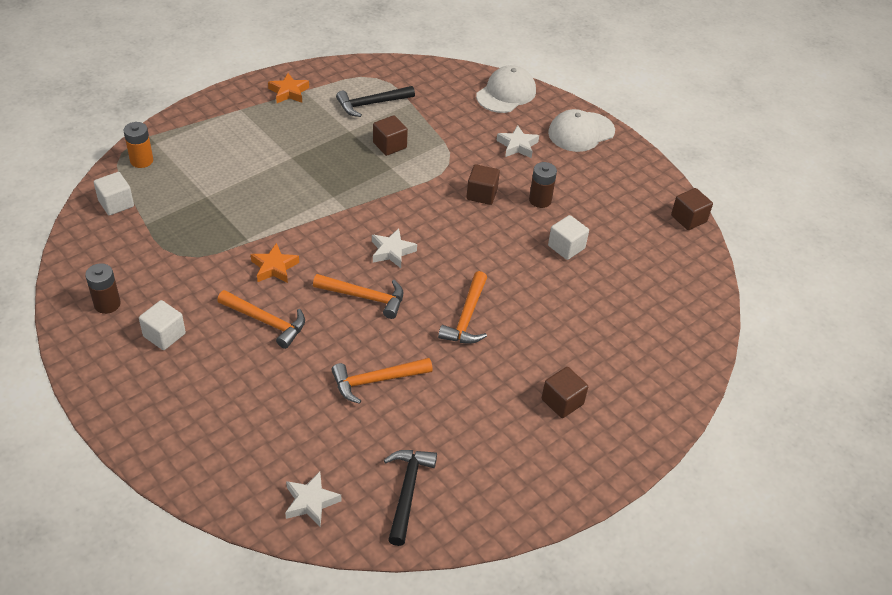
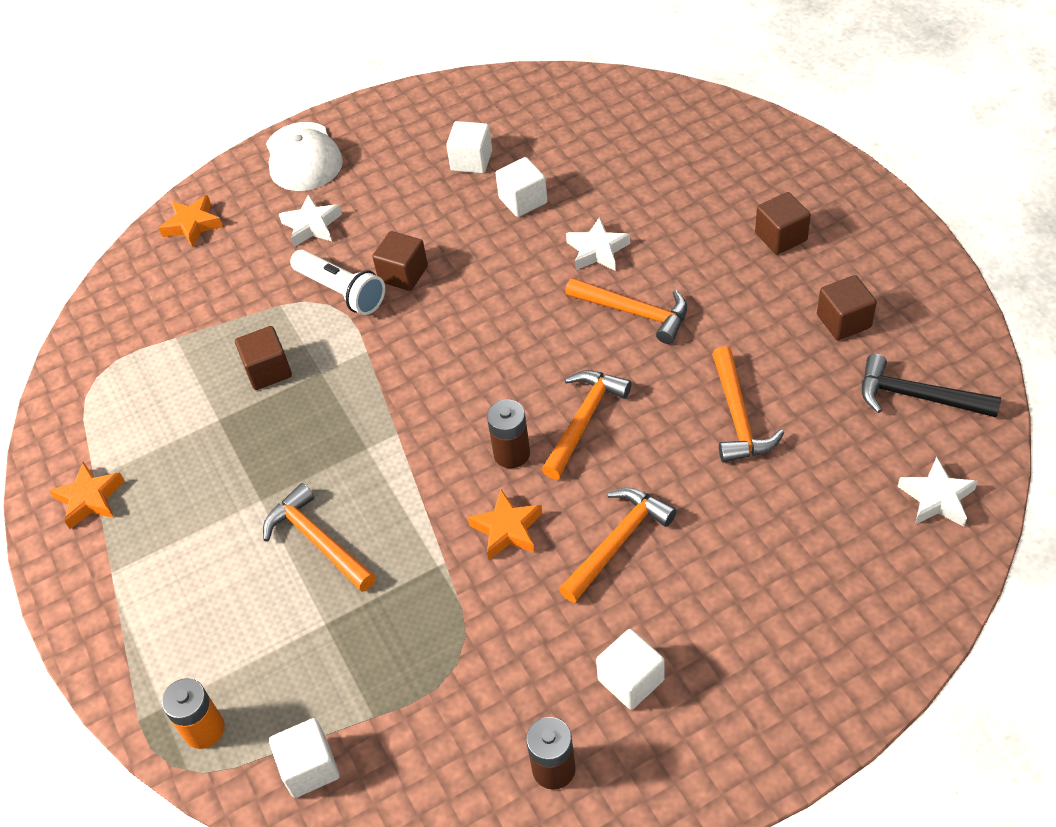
camera: 70 degrees left, 5 degrees up
(263, 185) = (318, 541): none -> orange hammer
(371, 104) = (161, 387): black hammer -> none
(392, 251) = (498, 383): white star -> white star (597, 250)
(461, 167) = (341, 291): none -> white flashlight
(506, 93) = (192, 225): white cap -> orange star
(540, 200) = (429, 215): brown battery -> brown battery (511, 453)
(600, 215) = (471, 161): none -> white cube
(688, 219) = (494, 83): brown cube -> brown cube (843, 321)

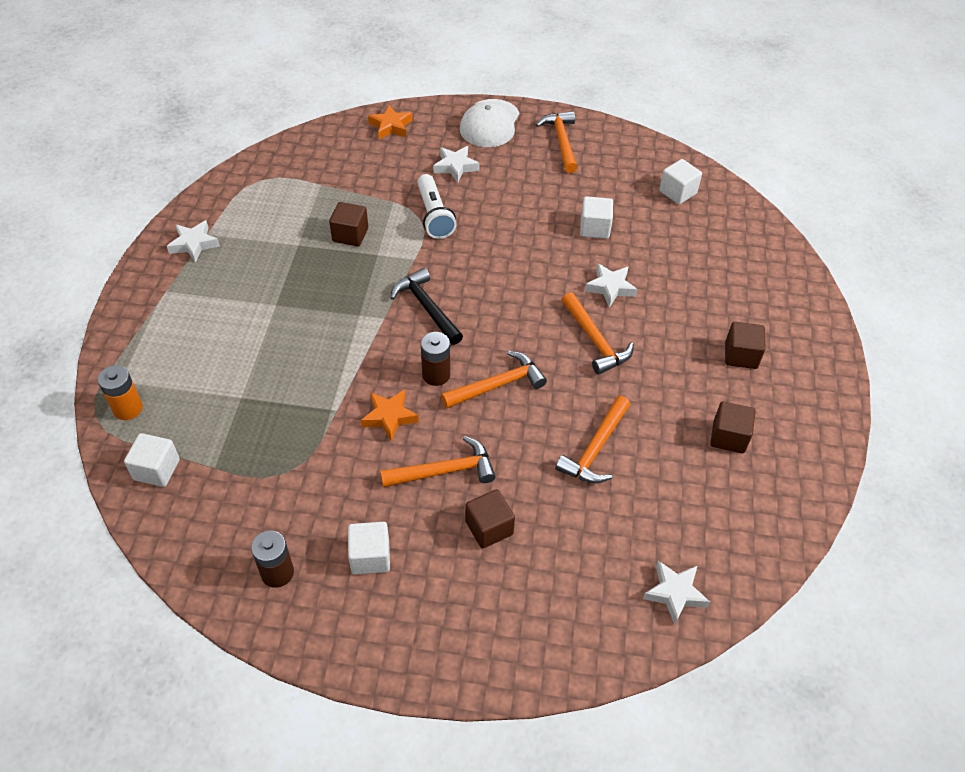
camera: 30 degrees right, 0 degrees up
(90, 499) = (194, 244): orange star -> white star
(318, 541) = (282, 349): orange hammer -> orange hammer (561, 141)
(403, 274) = (479, 228): brown cube -> brown cube (489, 528)
(471, 161) = (587, 185): white cube -> white cube (677, 192)
(917, 397) = (729, 520): black hammer -> black hammer (427, 307)

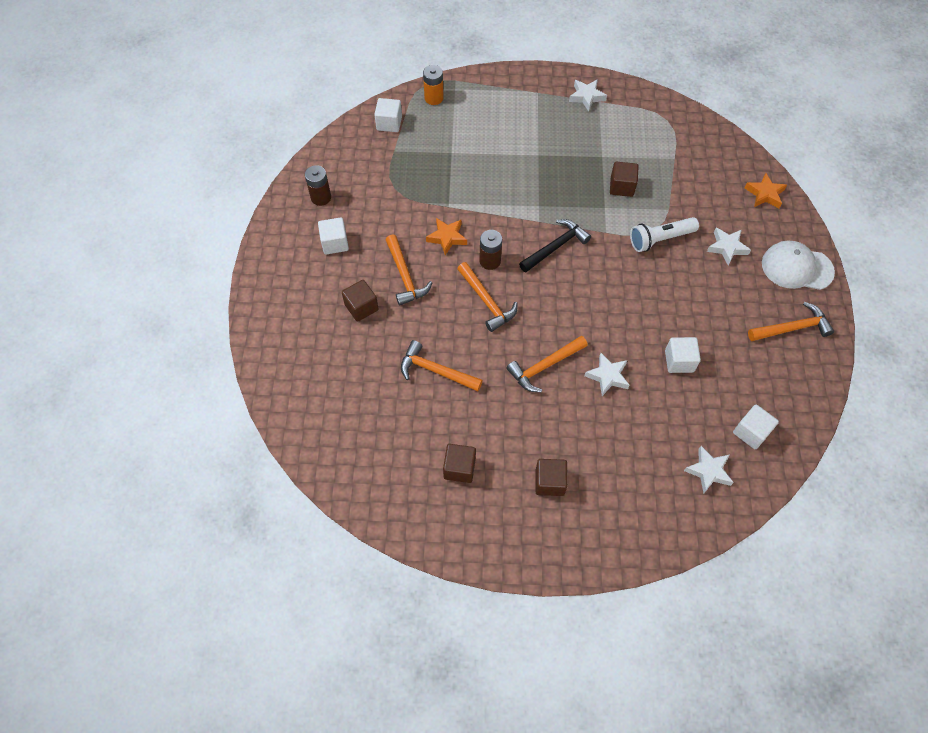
camera: 85 degrees right, 10 degrees up
(675, 593) = (317, 426): white star -> white star (708, 471)

